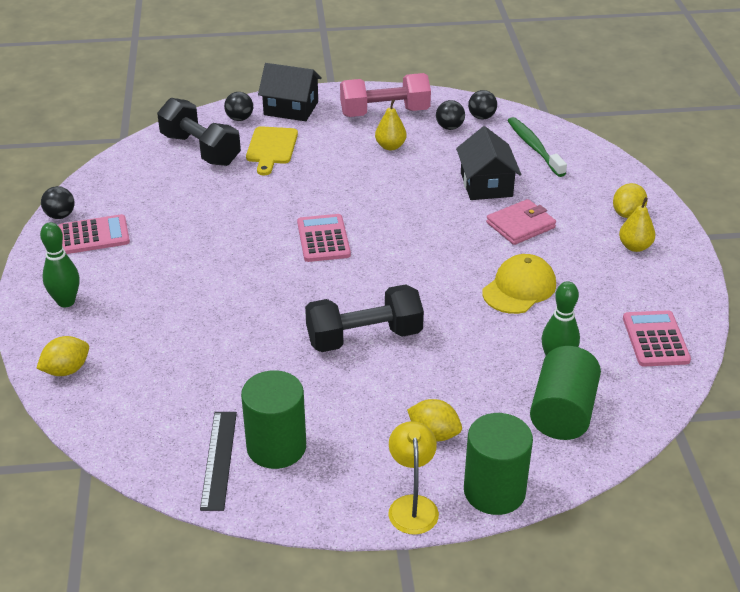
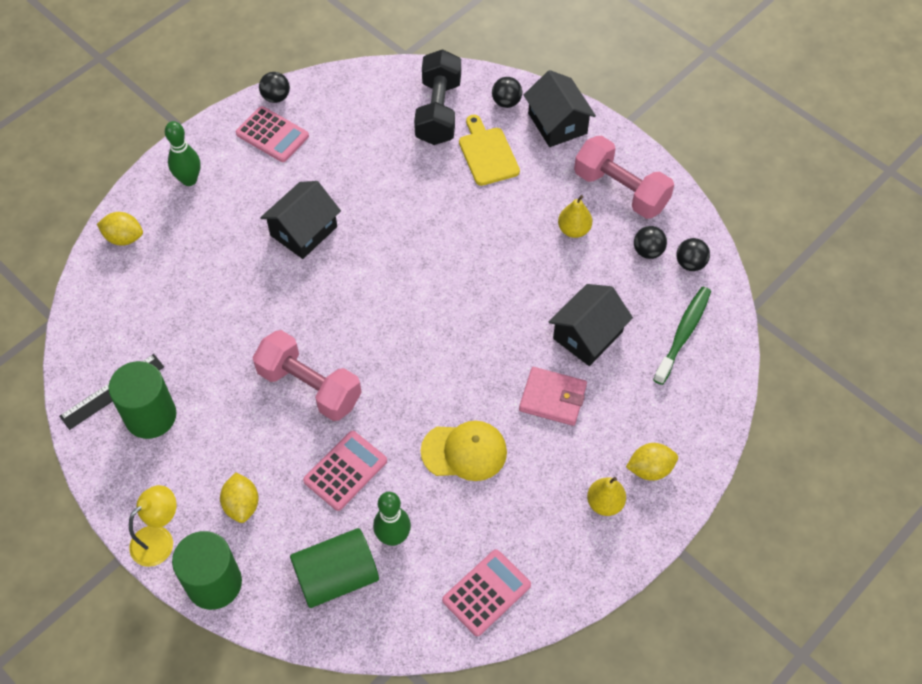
camera: 50 degrees right, 20 degrees up
(211, 266) = (303, 231): none -> black house
(271, 148) = (487, 153): yellow cutting board -> yellow cutting board turned 105 degrees clockwise
(323, 239) = (402, 276): pink calculator -> pink calculator (345, 471)
(364, 337) = (309, 387): black dumbbell -> pink dumbbell

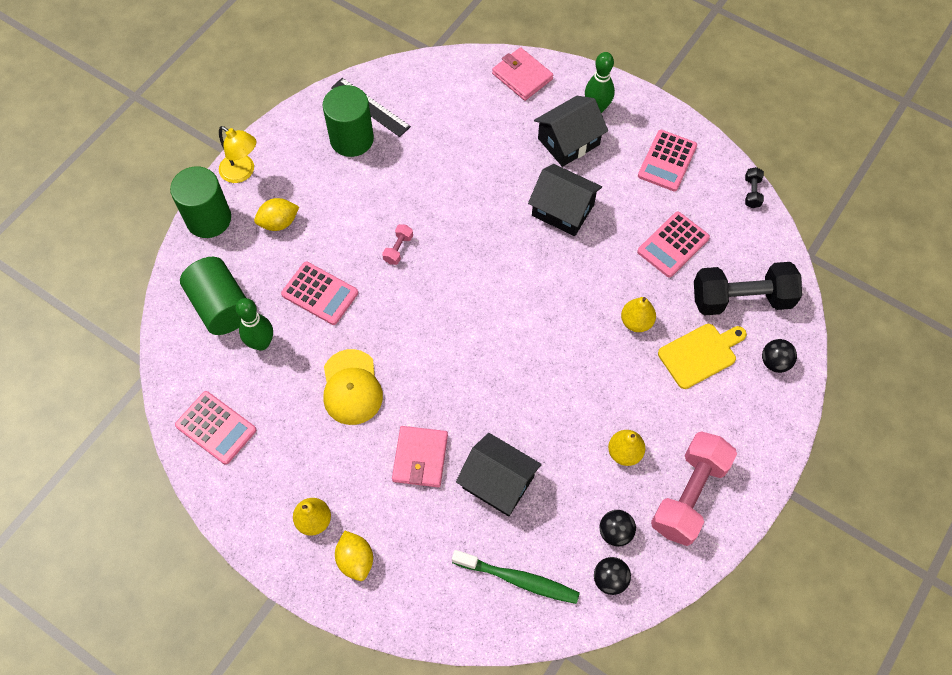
camera: 80 degrees right, 5 degrees up
(124, 238) = (522, 76): yellow lemon -> pink wallet
(276, 97) = (713, 154): black ball -> none
(309, 387) = (398, 249): pink dumbbell -> pink dumbbell, size x0.42
(328, 78) = (752, 192): none -> black dumbbell
(368, 150) = (673, 245): none -> pink calculator
(444, 195) = (636, 322): none -> yellow pear
(557, 123) = (762, 418): black house -> black house (568, 141)

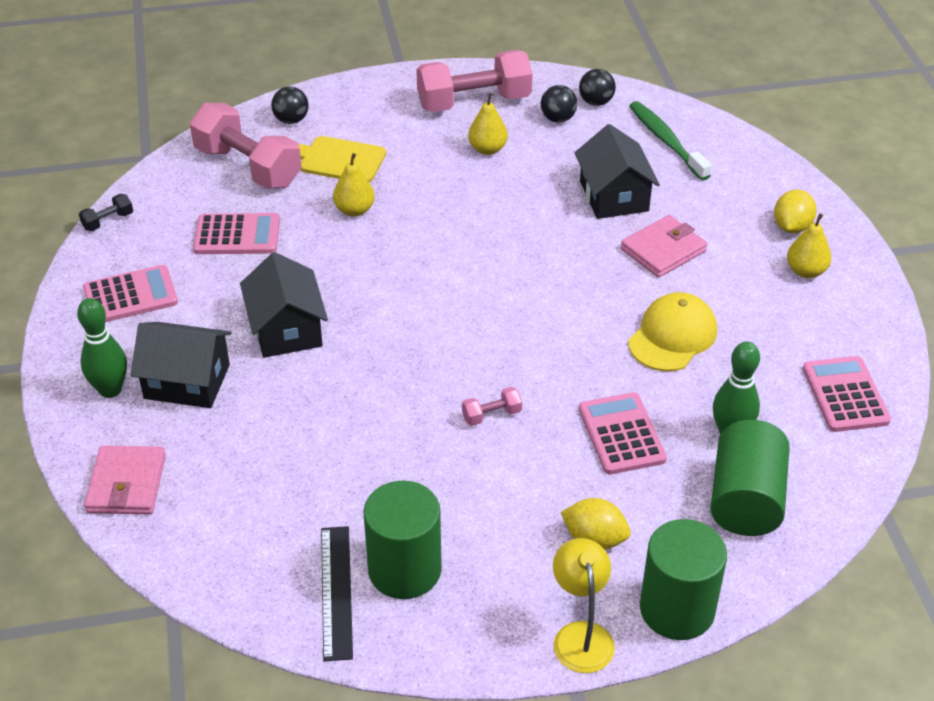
camera: 135 degrees left, 20 degrees down
(741, 299) = (248, 167): black dumbbell -> pink dumbbell

